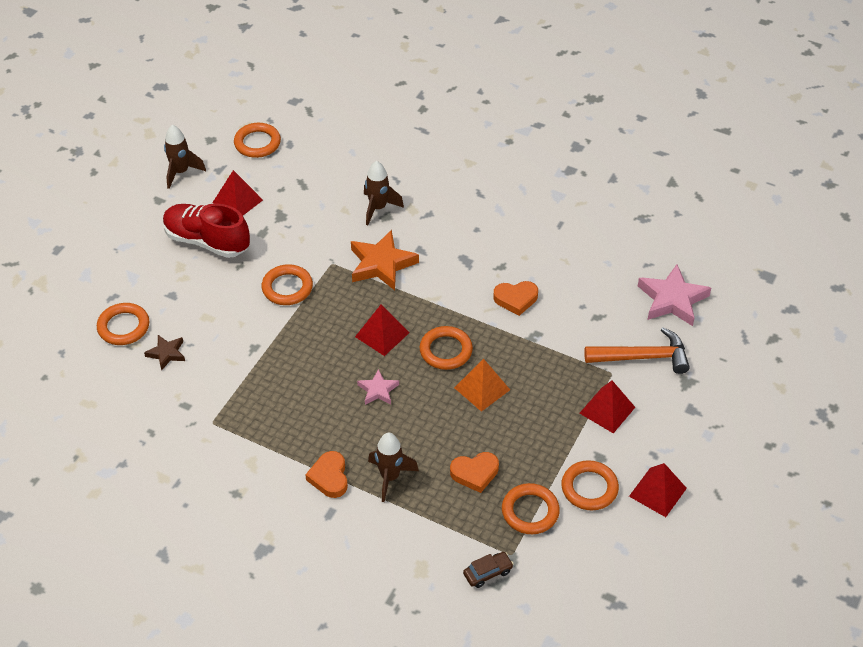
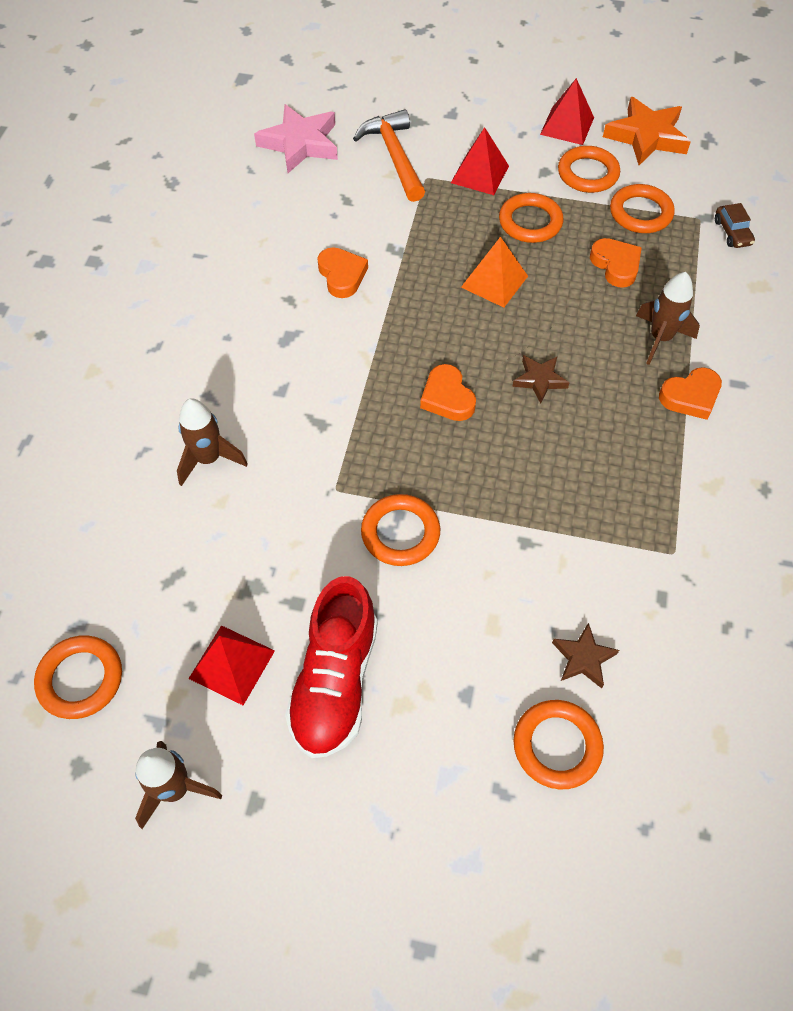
camera: 105 degrees left, 10 degrees up
(378, 390) = (539, 380): pink star -> brown star
(382, 264) = (321, 428): orange star -> orange star (646, 136)
(382, 334) = (447, 397): red pyramid -> orange heart
(446, 350) = (449, 326): orange ring -> orange ring (530, 222)
(488, 573) = (732, 232): brown car -> brown car turned 150 degrees counterclockwise

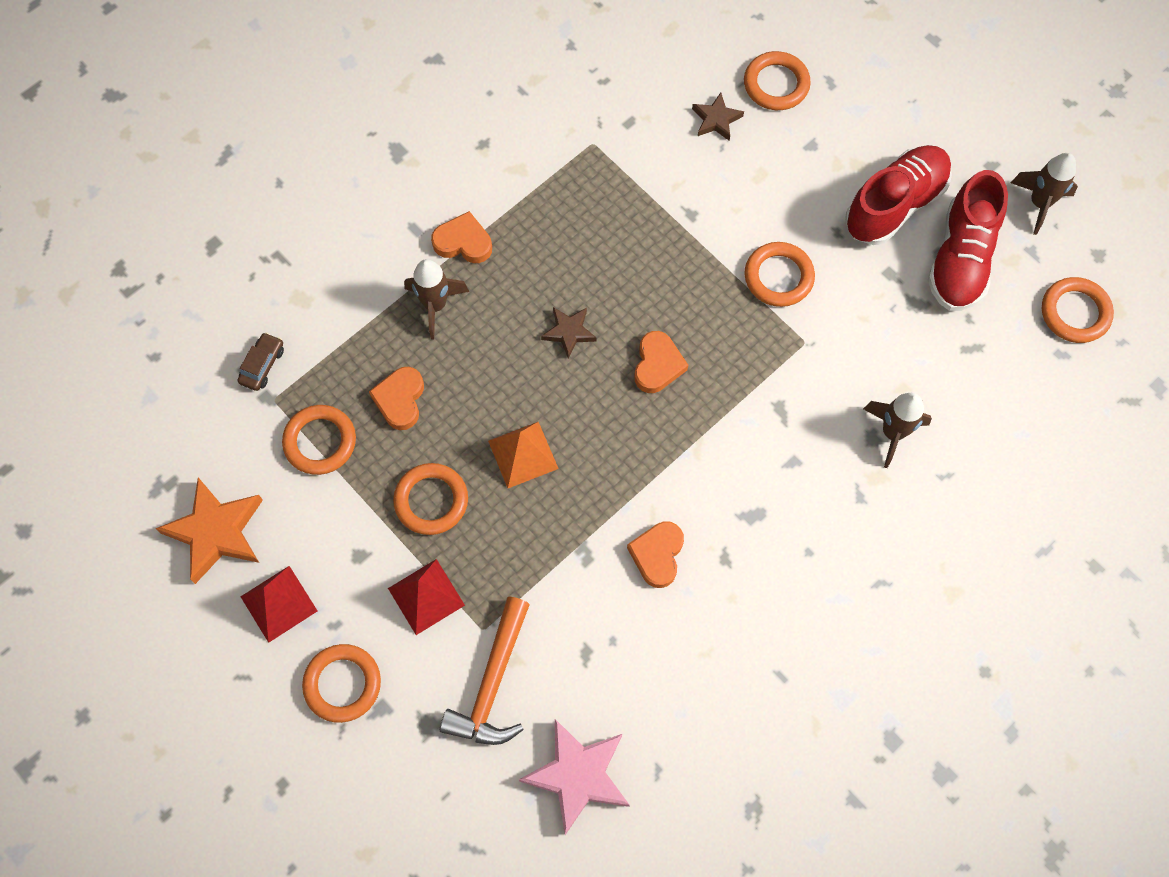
camera: 145 degrees left, 10 degrees up
(232, 664) = (960, 258): red pyramid -> red shoe
(587, 173) = (321, 523): orange ring -> orange ring (342, 684)

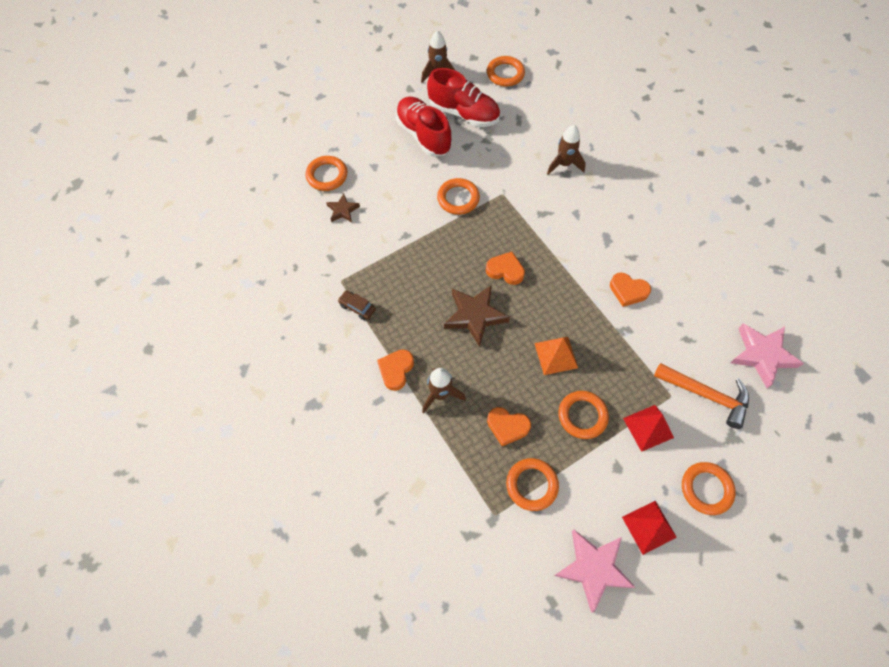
camera: 80 degrees left, 5 degrees down
(216, 532) = (593, 568): orange star -> pink star
(262, 365) = (466, 521): brown car -> brown car (357, 307)
(569, 332) = (475, 316): brown star -> brown star, size x1.82

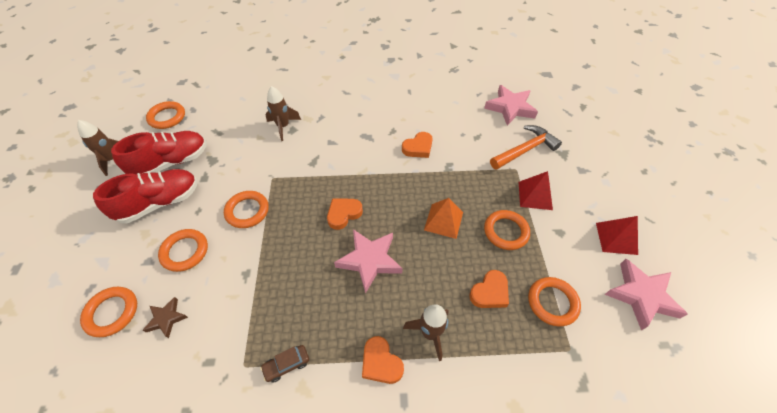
camera: 60 degrees left, 10 degrees down
(423, 135) = (160, 203): red shoe -> red shoe turned 150 degrees clockwise
(475, 316) = (369, 260): brown star -> pink star
(706, 489) = (597, 188): orange ring -> orange ring (185, 251)

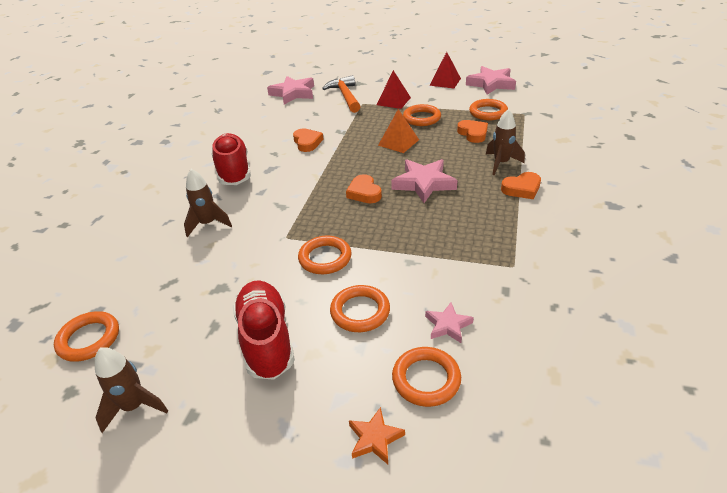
camera: 70 degrees left, 15 degrees down
(66, 290) = (375, 438): none -> orange star
(166, 318) = (448, 325): brown star -> pink star
(171, 163) = (195, 330): red shoe -> red shoe (233, 171)
(287, 365) = (516, 239): brown car -> none

